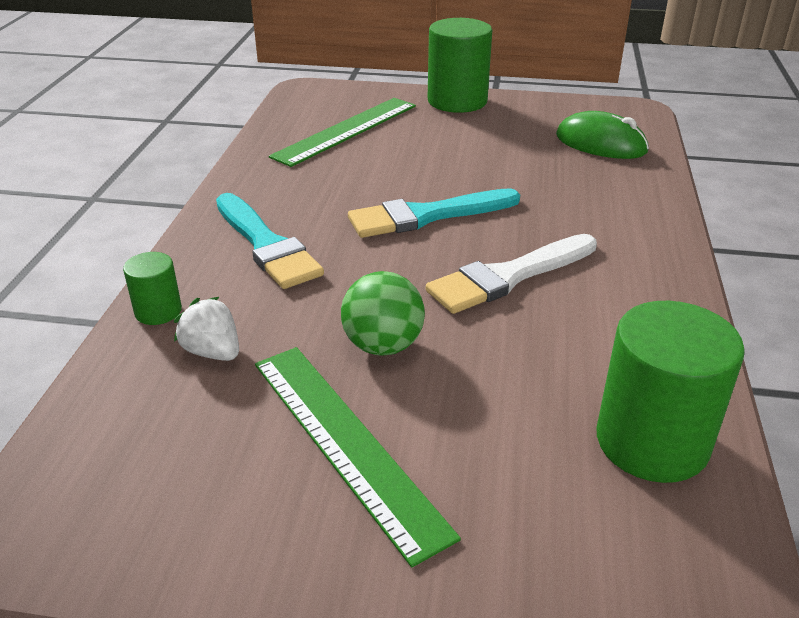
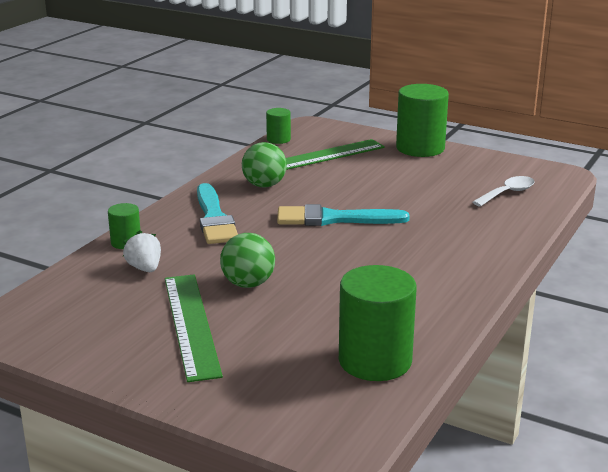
camera: 20 degrees right, 10 degrees down
(278, 114) = (278, 139): none -> green cylinder
(302, 182) = (264, 185): none -> green ball
(508, 276) = (360, 263): white brush -> none
(601, 144) = (507, 193): green mouse -> white spoon

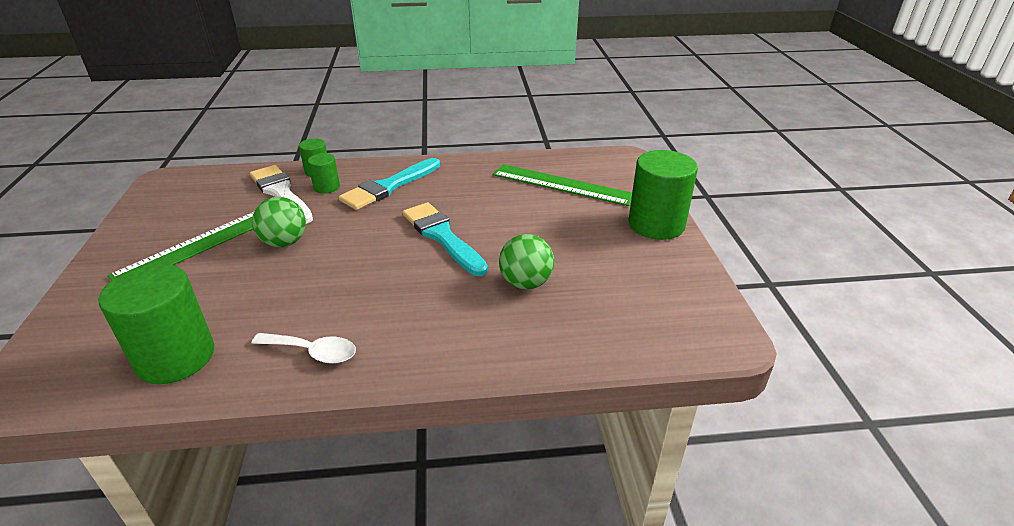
camera: 55 degrees right, 10 degrees up
(145, 268) = (281, 193): white strawberry -> white brush
(264, 185) = (473, 183): green ball -> green ball (526, 283)
(278, 139) = (572, 155): green cylinder -> green cylinder (326, 187)
(507, 193) = (618, 315): white spoon -> white spoon (313, 352)

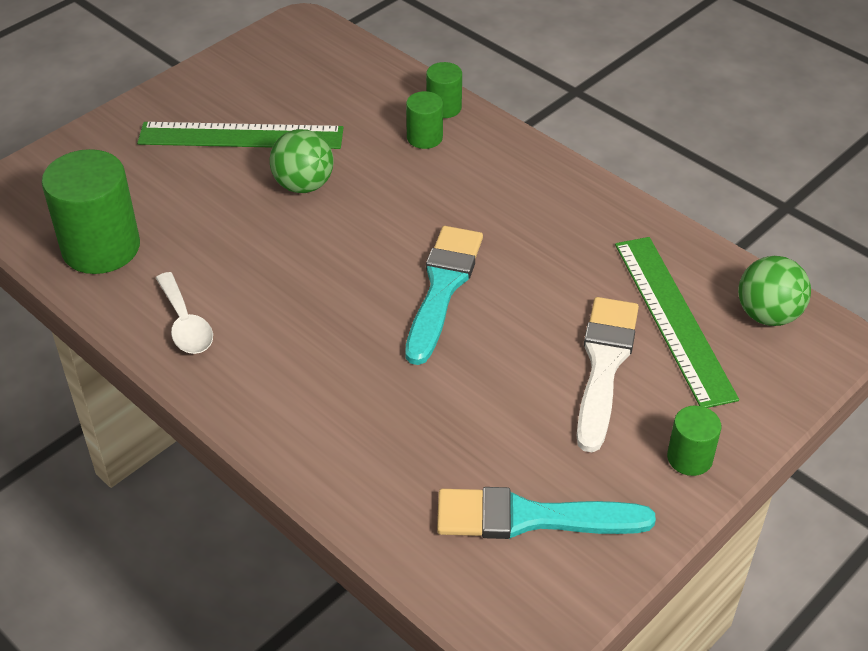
camera: 50 degrees right, 10 degrees up
(281, 193) = (375, 116): white brush -> white brush (604, 365)
(389, 186) = (483, 181): turquoise brush -> turquoise brush (531, 518)
(526, 283) = (437, 406): green ball -> green ball (767, 315)
(656, 224) = (689, 458): green cylinder -> green cylinder, size x0.51

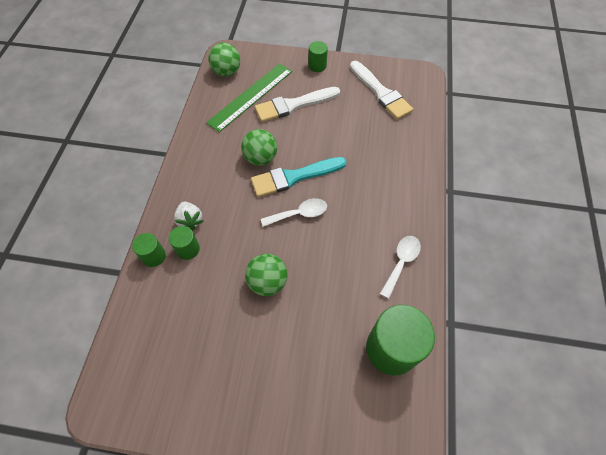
camera: 125 degrees left, 15 degrees up
(241, 136) = (248, 349): green ruler -> none
(372, 261) = (299, 214): none -> white spoon
(468, 155) = (190, 220): none -> white strawberry
(516, 268) = (260, 158): none -> green ball
(531, 518) = (381, 92): turquoise brush -> white brush

